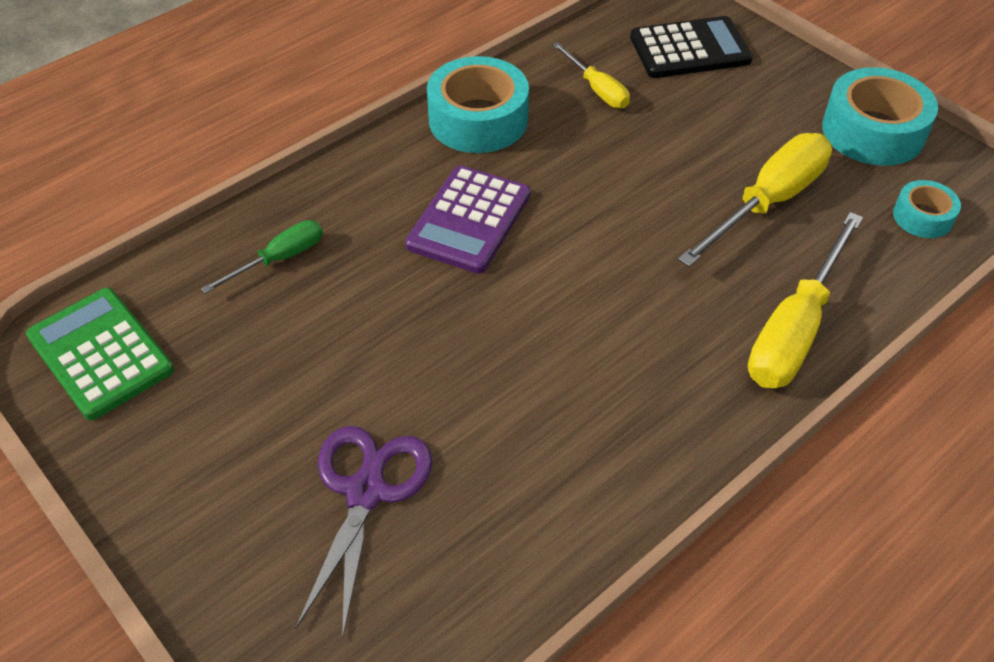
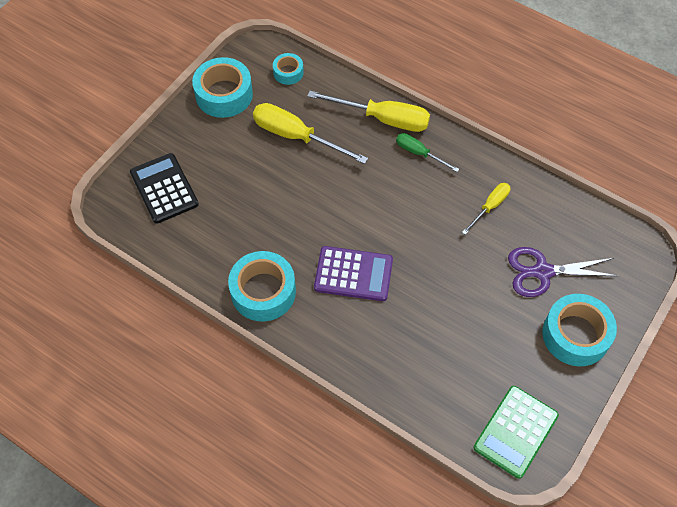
camera: 105 degrees left, 10 degrees up
(213, 502) = (575, 335): none -> turquoise tape
(279, 259) = (416, 364): green screwdriver -> green screwdriver (419, 153)
(597, 89) = (217, 232): yellow screwdriver -> yellow screwdriver (490, 207)

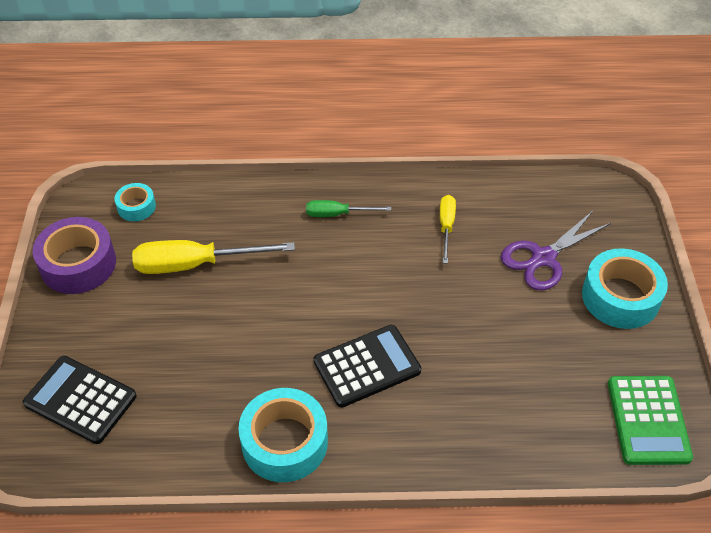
camera: 35 degrees left, 10 degrees down
(224, 94) = (78, 264): turquoise tape -> purple tape
(353, 274) = (367, 366): purple calculator -> black calculator
(383, 119) = (274, 201): yellow screwdriver -> none

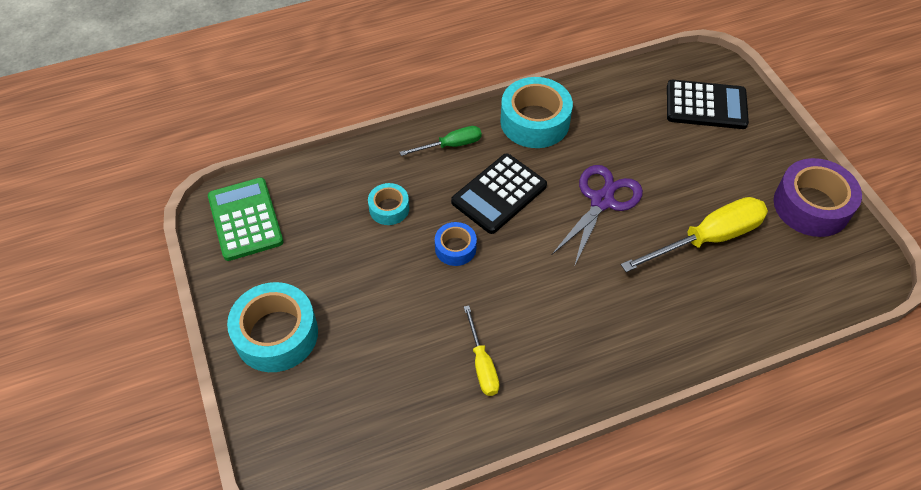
camera: 160 degrees right, 5 degrees up
(136, 207) = (815, 282): turquoise tape -> turquoise tape (389, 208)
(337, 214) = (606, 342): green screwdriver -> green screwdriver (451, 145)
(433, 324) = (455, 248): none -> blue tape
(543, 258) = (365, 357): purple scissors -> purple scissors (602, 201)

